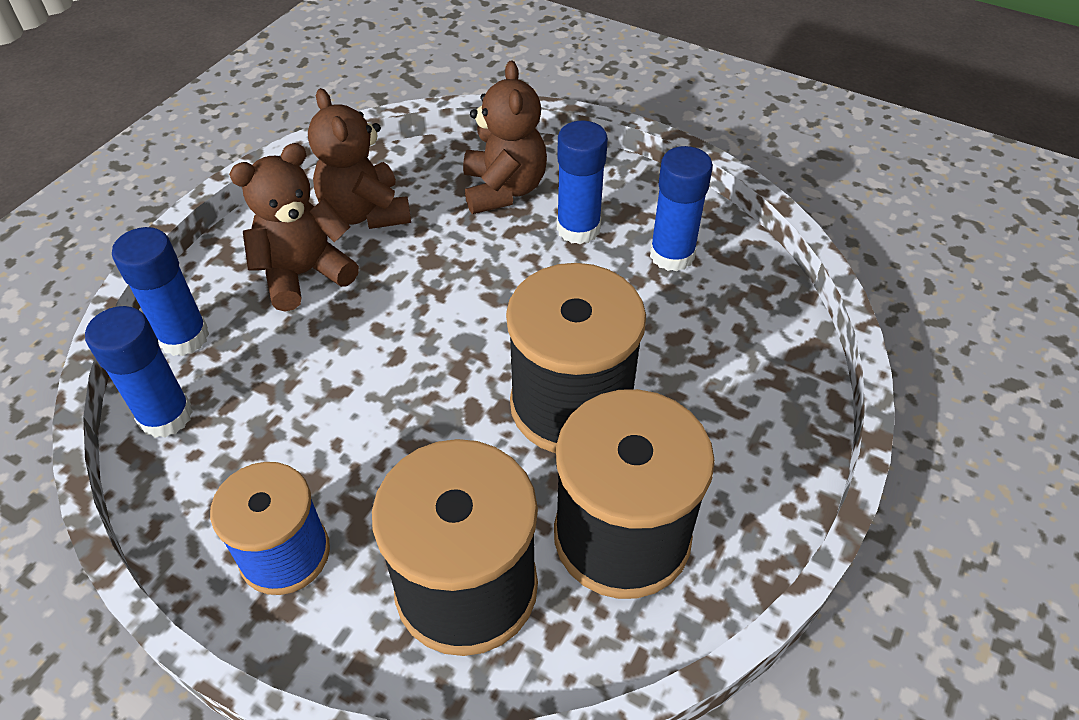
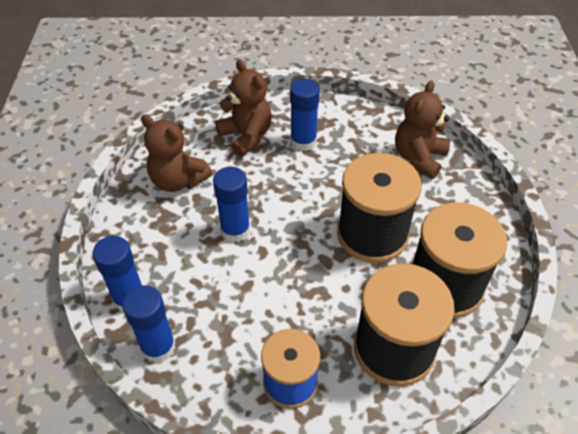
camera: 30 degrees left, 0 degrees up
(304, 274) = (171, 230): brown teddy bear -> brown teddy bear (419, 158)
(672, 255) = (360, 136): blue glue stick -> blue glue stick (235, 230)

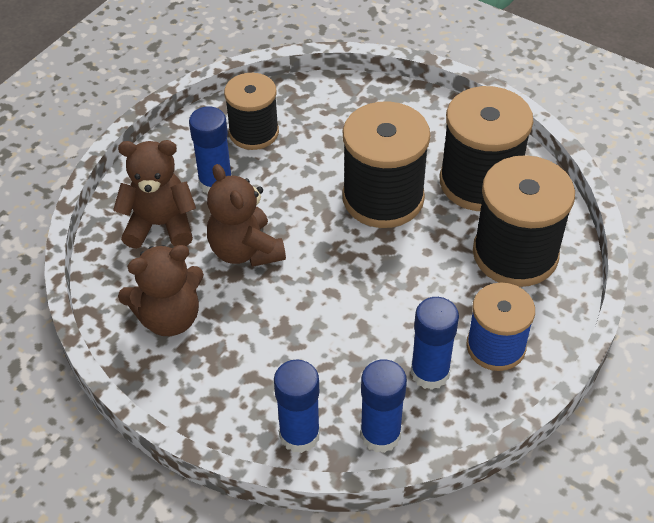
camera: 55 degrees left, 0 degrees up
(235, 230) = (285, 300): blue glue stick -> blue glue stick (430, 373)
(363, 135) = (254, 132): none -> black spool
(419, 158) = (321, 110): brown teddy bear -> brown teddy bear (245, 250)

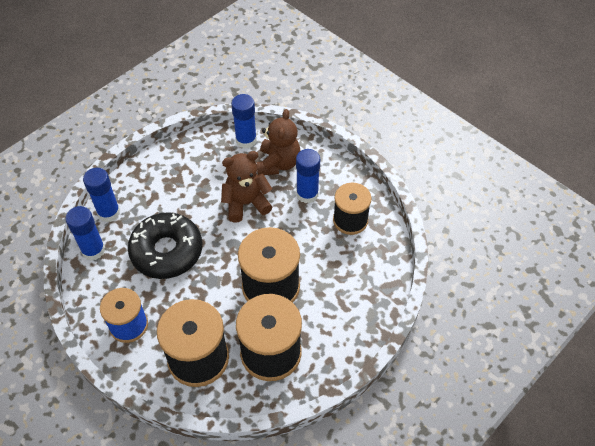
camera: 100 degrees right, 5 degrees up
(169, 317) = (207, 162): brown teddy bear -> none
(356, 331) = (167, 251): none -> black donut
(430, 373) = (123, 284): blue glue stick -> blue glue stick (246, 140)

